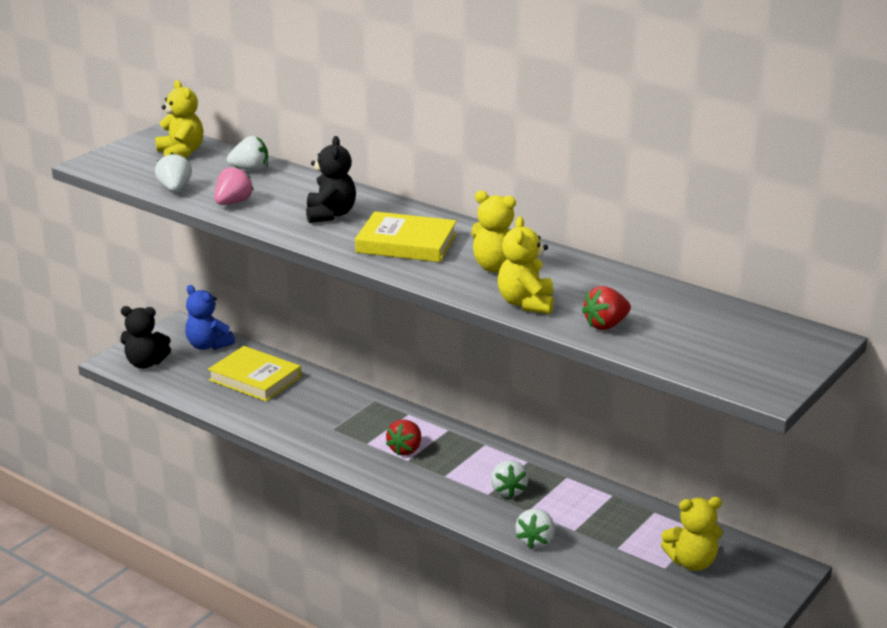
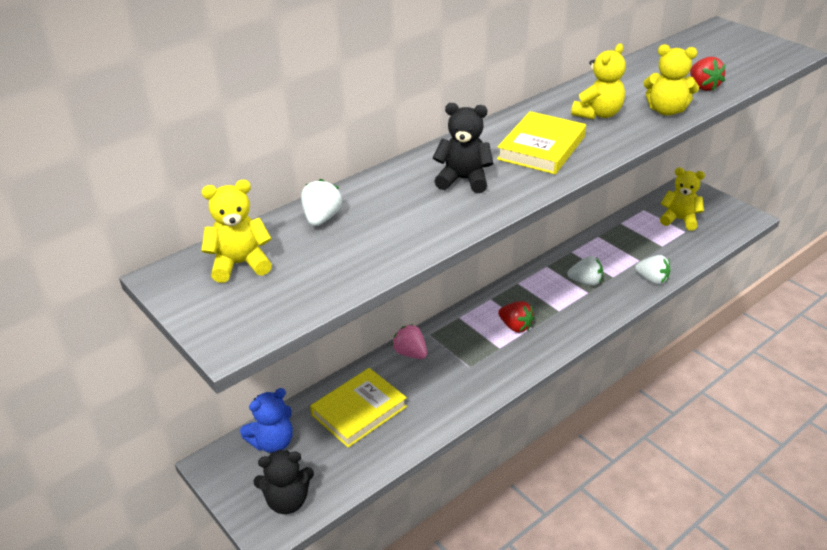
camera: 75 degrees left, 10 degrees up
(145, 363) = (287, 501): black teddy bear -> black teddy bear turned 60 degrees clockwise
(175, 189) = (351, 274): white strawberry -> none
(233, 203) = (409, 235): pink strawberry -> pink strawberry (410, 353)
(692, 562) = (679, 220): yellow teddy bear -> yellow teddy bear turned 75 degrees counterclockwise

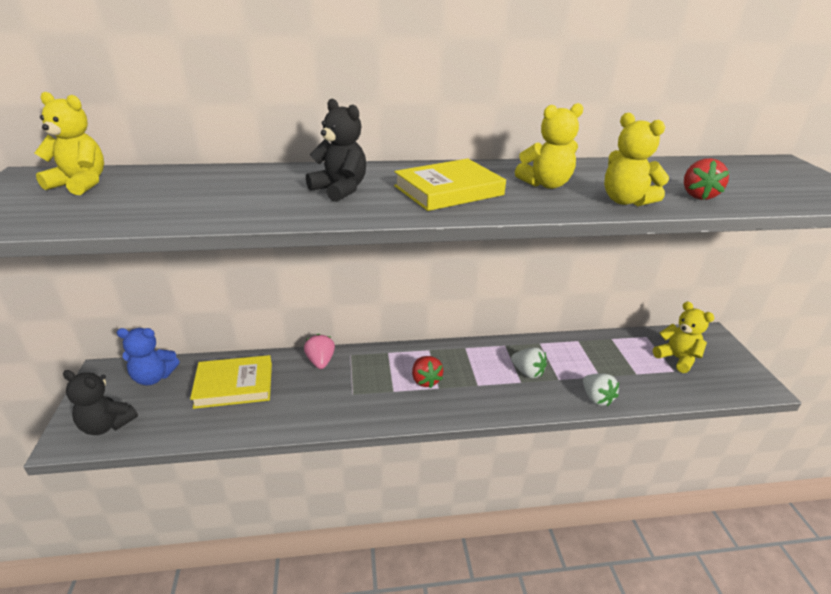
camera: 30 degrees right, 5 degrees down
(321, 218) = (188, 178): white strawberry -> none

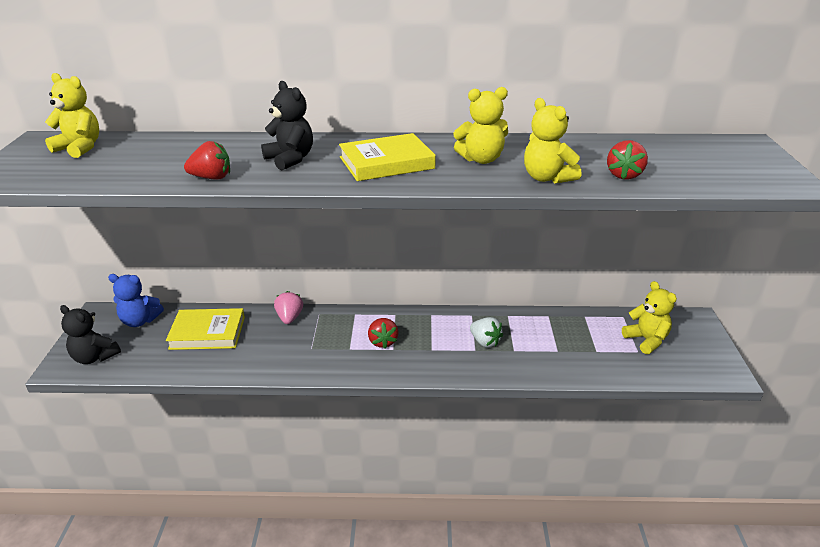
camera: 10 degrees right, 0 degrees up
(256, 213) = (212, 178): none -> red strawberry
(596, 398) = (545, 371): white strawberry -> none

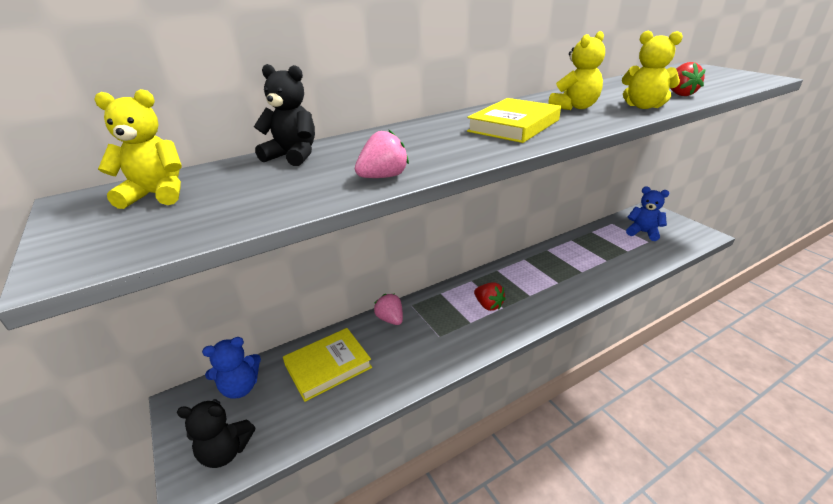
camera: 30 degrees left, 0 degrees up
(212, 178) = (383, 177): red strawberry -> pink strawberry
(290, 159) = (427, 143): black teddy bear -> black teddy bear (293, 156)
(485, 342) = (557, 274): white strawberry -> none
(646, 340) = (643, 232): yellow teddy bear -> blue teddy bear

